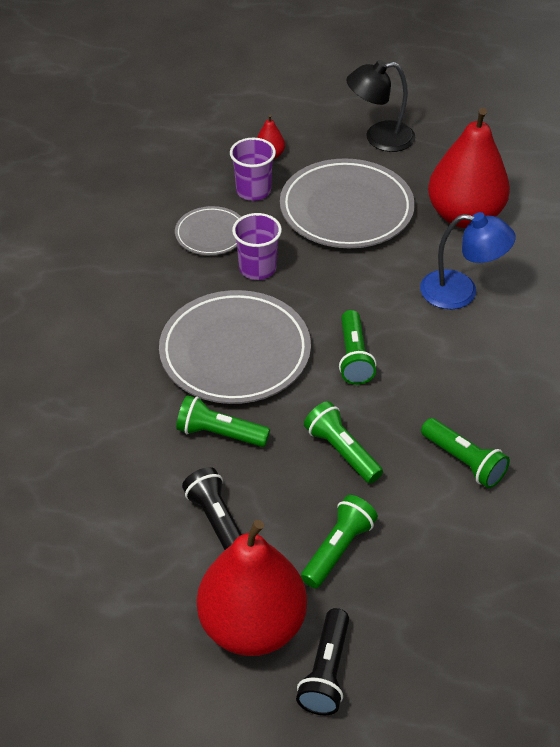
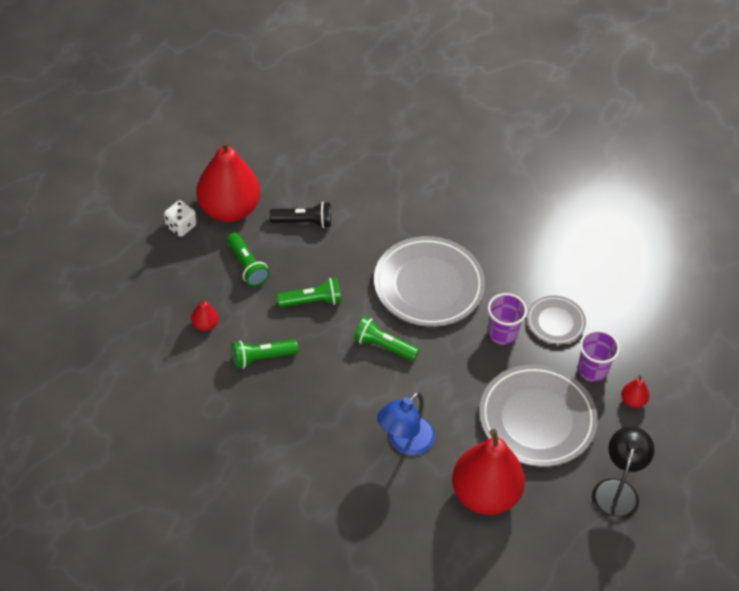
camera: 115 degrees right, 5 degrees up
(219, 433) = (366, 249): green flashlight -> none
(326, 672) = (181, 226): black flashlight -> white dice
(466, 546) = (205, 325): none -> red pear

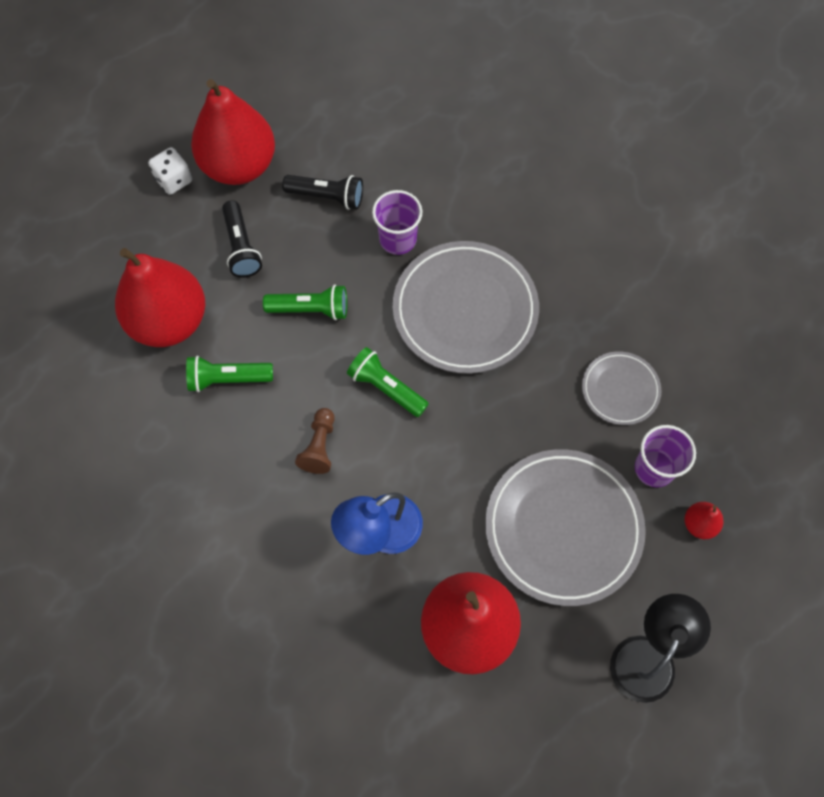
camera: 15 degrees right, 15 degrees up
(205, 325) = (169, 321): red pear -> red pear, size x2.48
(247, 266) = (241, 247): green flashlight -> black flashlight
(344, 393) = (319, 446): none -> brown pawn
(502, 333) = (545, 394): purple cup -> purple cup (398, 239)

